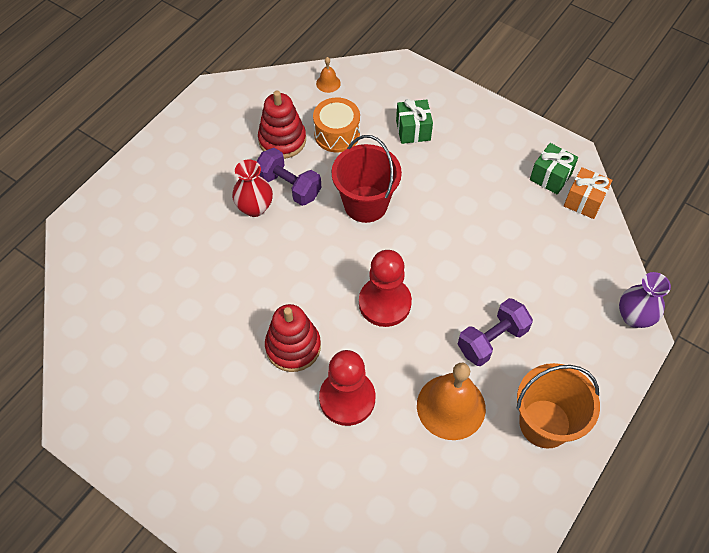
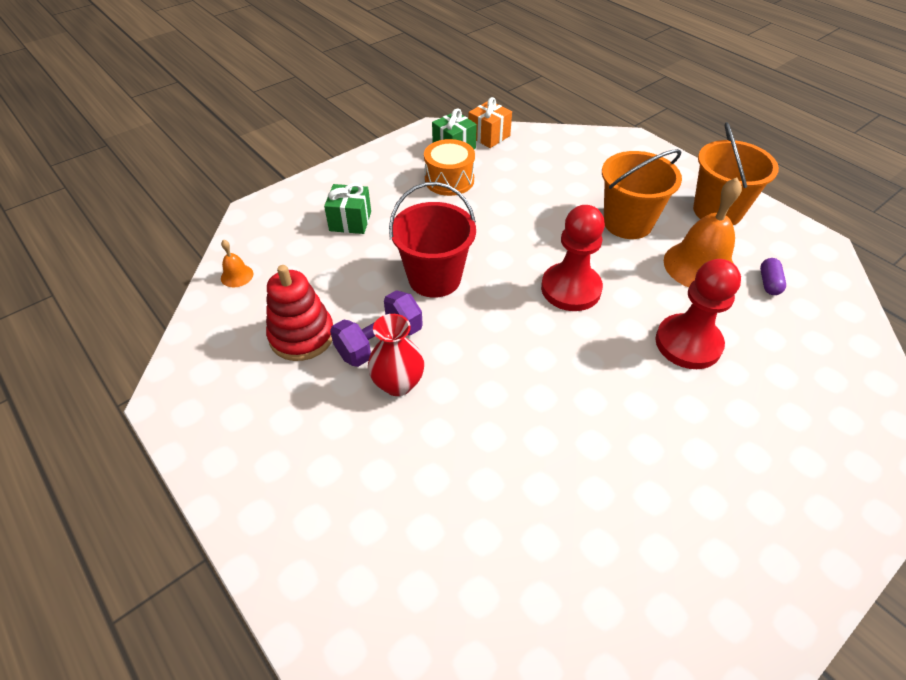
camera: 75 degrees left, 10 degrees down
(293, 347) = (616, 380): red stacking toy -> none
(337, 134) = (321, 283): orange drum -> orange drum (449, 180)
(447, 470) = (769, 283): none -> purple capsule
(492, 340) = (627, 223): purple dumbbell -> orange bucket
(634, 317) = (615, 139): purple vase -> none

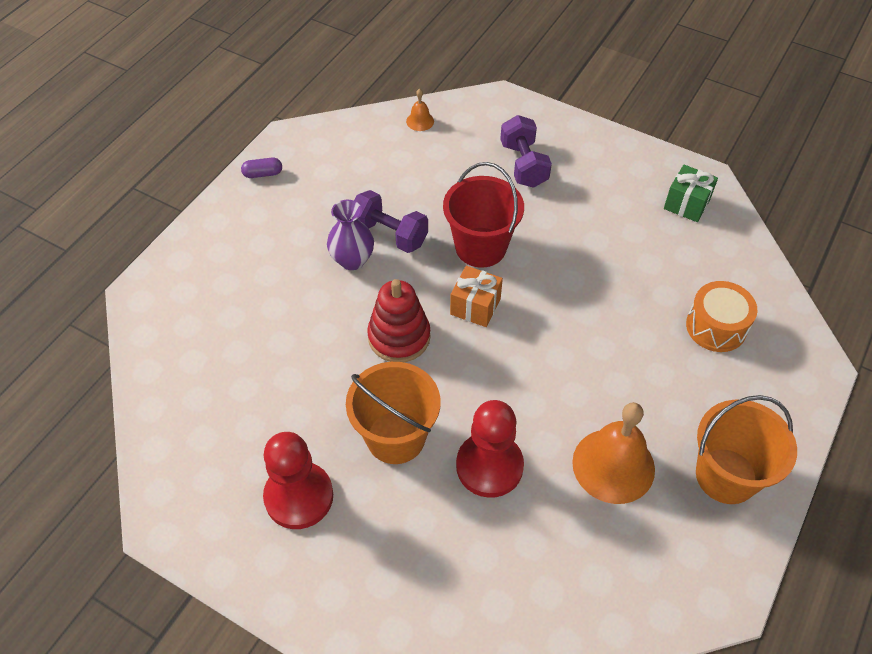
camera: 70 degrees right, 5 degrees up
(302, 336) = (375, 185): red stacking toy -> red stacking toy (399, 337)
(350, 221) = (523, 165): green gift -> purple dumbbell
(398, 383) = (352, 260): red vase -> purple vase
(449, 180) = (628, 216): orange drum -> orange drum (716, 327)
(489, 136) = (728, 227): orange gift -> orange gift (475, 306)
(571, 289) = (518, 354): red pawn -> red pawn (299, 496)
(627, 223) = (649, 386): orange bucket -> orange bucket (395, 437)
(769, 283) = (620, 539): purple capsule -> purple capsule (263, 174)

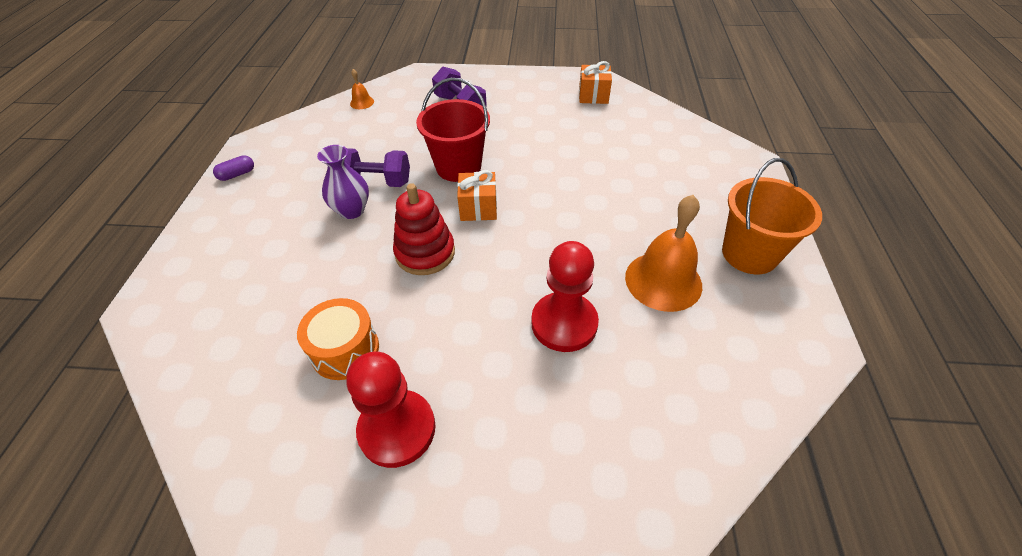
camera: 25 degrees left, 5 degrees down
(395, 437) = (466, 334): orange bucket -> none
(686, 204) = (593, 96): green gift -> orange gift
(716, 327) = (667, 160): orange drum -> orange drum (345, 350)

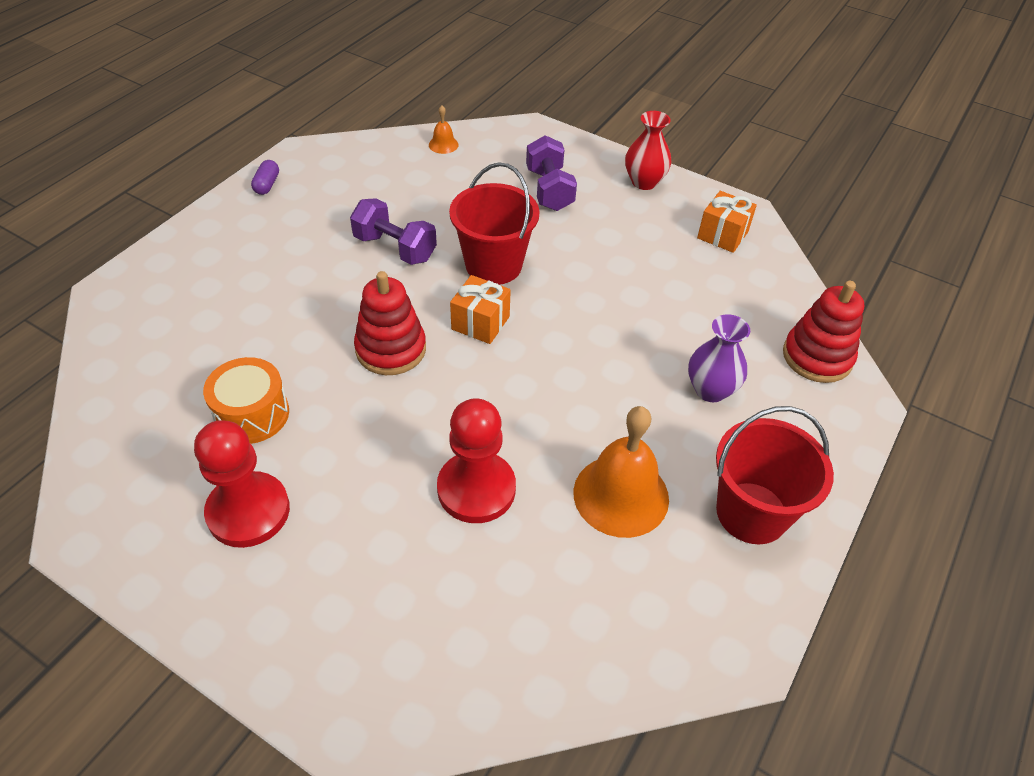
camera: 25 degrees right, 0 degrees up
(237, 174) = (267, 185): purple capsule -> purple capsule turned 75 degrees counterclockwise
(352, 210) = (350, 271): purple vase -> purple vase (710, 390)
(519, 81) = (644, 182): none -> red vase
(706, 145) = (817, 357): none -> red stacking toy
(749, 254) = (751, 513): orange bucket -> red bucket

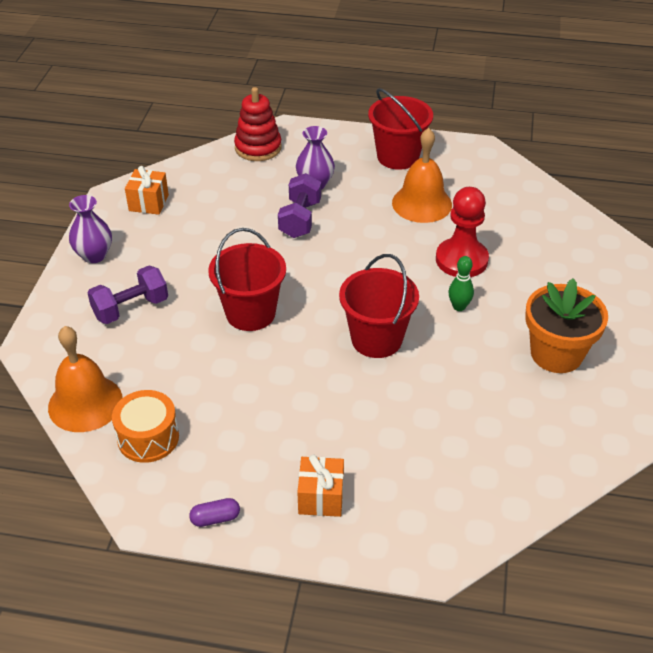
camera: 110 degrees left, 5 degrees down
(248, 511) = (556, 354): red pawn -> orange flower pot
(252, 414) = (486, 389): orange drum -> orange drum (148, 438)
(391, 349) = (376, 339): red stacking toy -> red bucket
(392, 446) = (459, 307): none -> green bowling pin
(395, 248) = (261, 380): purple dumbbell -> purple dumbbell (300, 219)
(443, 144) = (85, 403): orange bell -> orange bell, size x2.24
(480, 323) = (319, 301): orange gift -> orange gift (321, 497)
(644, 182) = (94, 255): red vase -> purple vase

